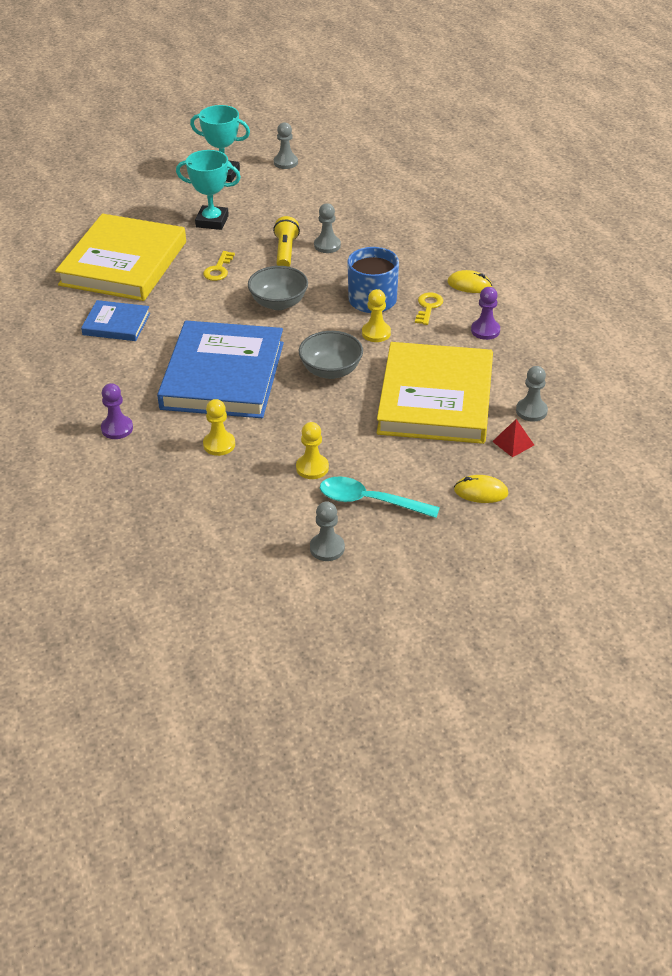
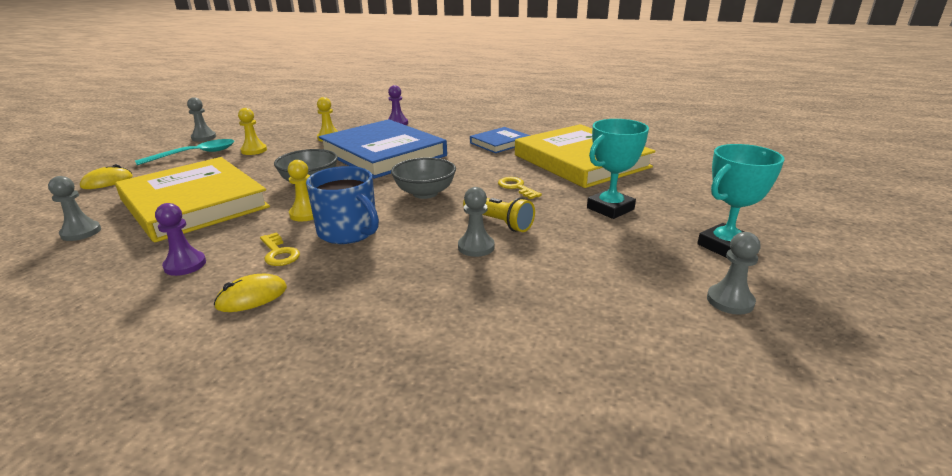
camera: 130 degrees right, 15 degrees down
(513, 443) = (91, 210): red pyramid -> none

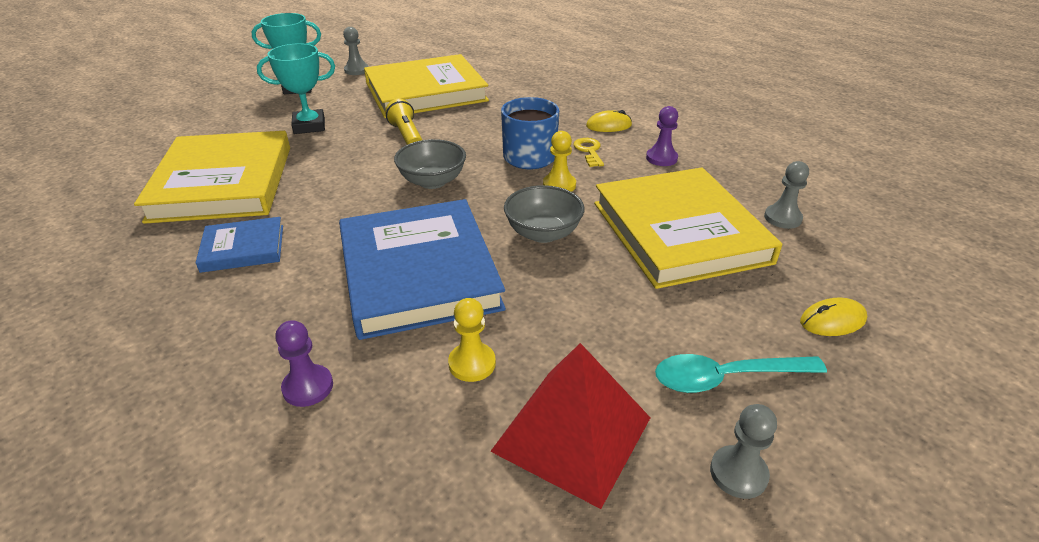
camera: 155 degrees left, 10 degrees up
(254, 150) = (617, 356): yellow pawn -> none
(275, 133) = (572, 434): none -> red pyramid
(476, 247) = (445, 122): grey pawn -> none
(516, 187) = (342, 165): yellow key -> none
(561, 287) = (425, 92): none -> yellow book

